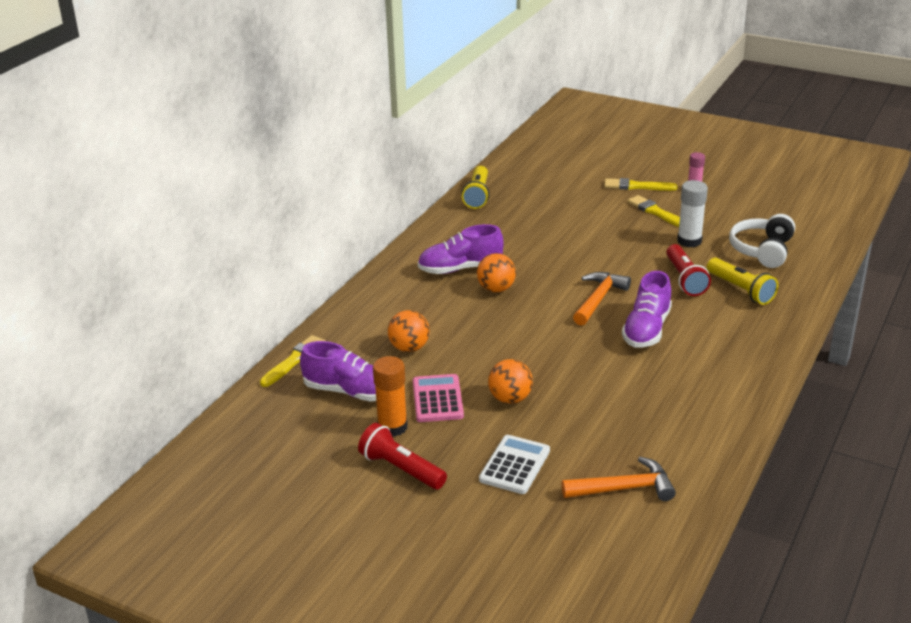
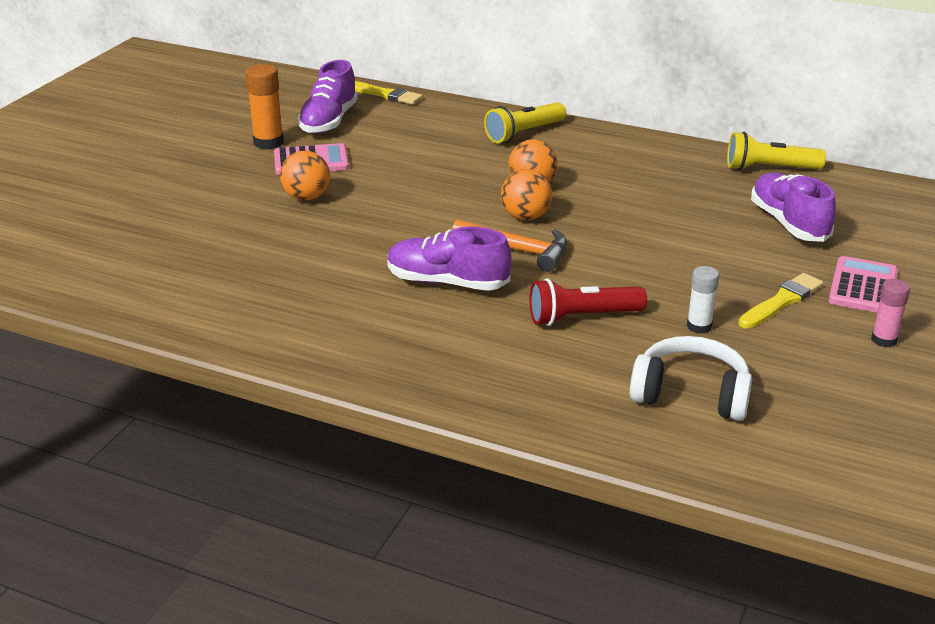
camera: 85 degrees right, 0 degrees up
(401, 469) = (202, 149): red flashlight -> none
(409, 348) = (405, 144): orange ball -> orange ball (525, 217)
(460, 268) = (576, 164): purple shoe -> purple shoe (788, 223)
(514, 465) = (193, 202): white calculator -> none
(624, 488) = (137, 260): orange hammer -> none
(636, 186) = (863, 287): yellow brush -> pink calculator
(689, 241) = (699, 326): white glue stick -> white glue stick, size x0.64
(741, 290) = (560, 364): yellow flashlight -> yellow flashlight (524, 133)

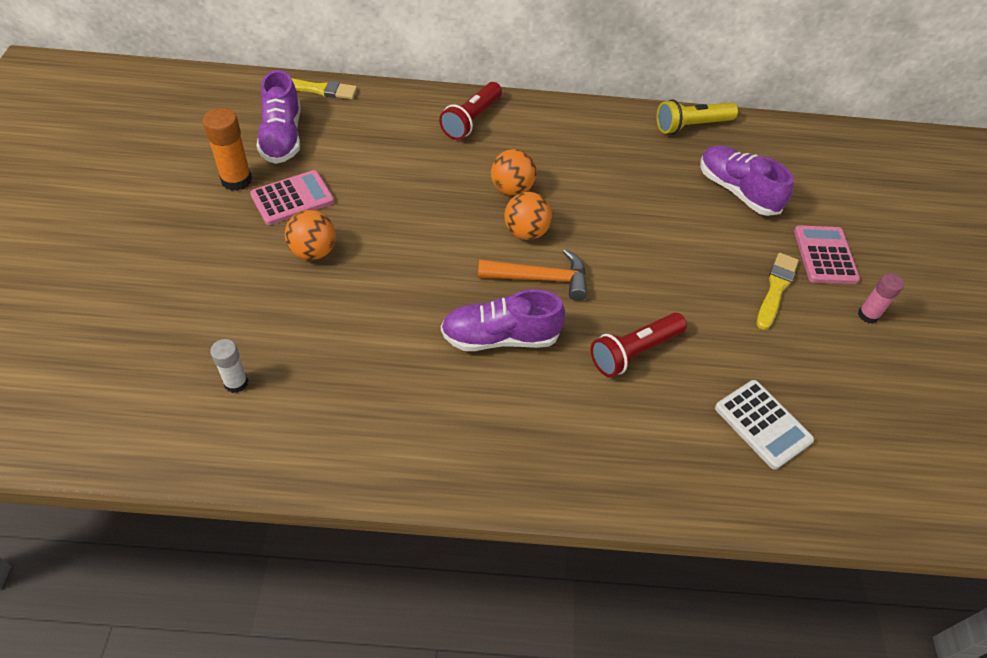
camera: 25 degrees left, 20 degrees up
(524, 133) = (471, 120): yellow flashlight -> red flashlight
(691, 394) = (762, 424): white headphones -> white calculator
(699, 326) = (729, 337): white glue stick -> white glue stick (236, 383)

